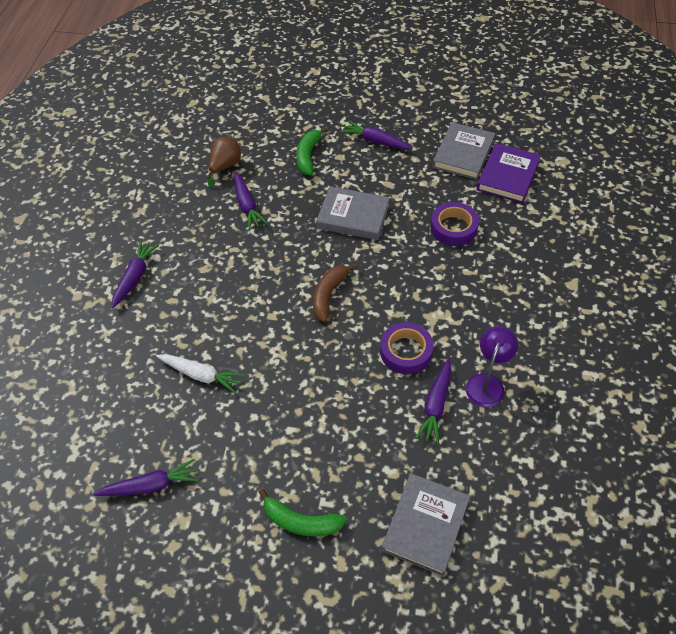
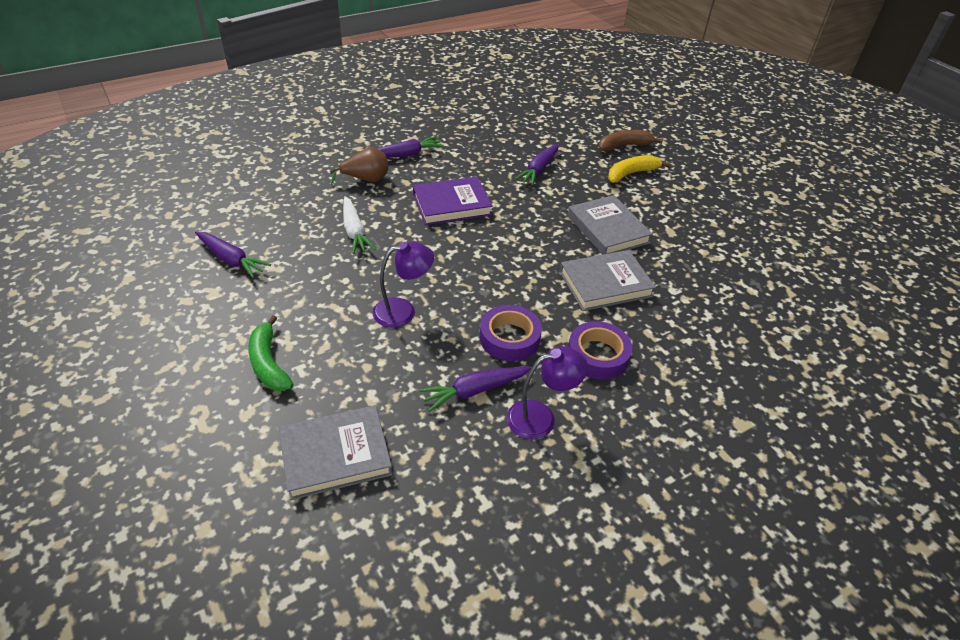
camera: 45 degrees right, 10 degrees down
(225, 166) = (559, 141): brown pear -> brown pear (366, 180)
(308, 156) = (631, 173): green banana -> yellow banana
(322, 398) = (403, 310): none -> purple lamp
(329, 295) = (510, 258): brown banana -> brown banana (624, 146)
(376, 141) = (703, 200): purple carrot -> none
(453, 228) = (684, 297): purple tape -> purple tape (597, 355)
(463, 154) = (774, 259): grey book -> grey book (605, 284)
(507, 176) = (797, 302): purple book -> purple book (451, 205)

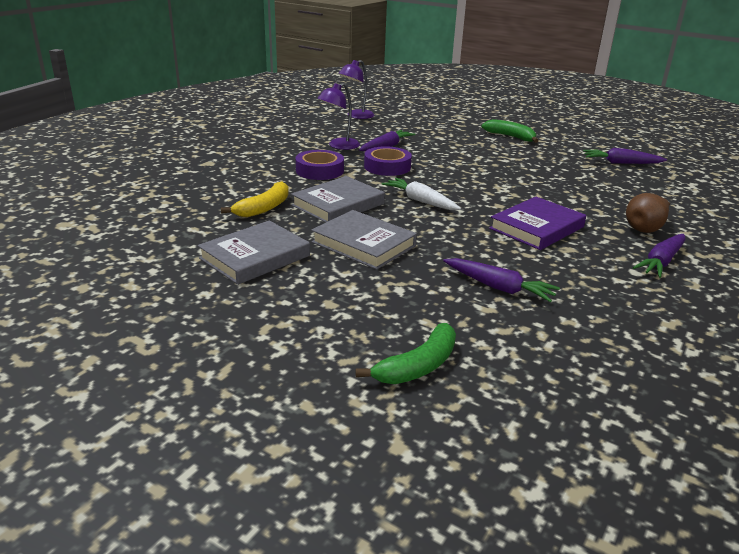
camera: 155 degrees right, 15 degrees down
(335, 455) = (431, 123): grey book -> grey book (255, 257)
(354, 231) = (578, 192): white carrot -> white carrot (420, 201)
(403, 310) = (472, 164): purple lamp -> purple lamp (356, 116)
(538, 170) = (499, 287): purple carrot -> purple carrot turned 120 degrees clockwise
(624, 146) = (418, 366): brown banana -> green banana
(631, 173) = (376, 318): yellow banana -> yellow banana (264, 208)

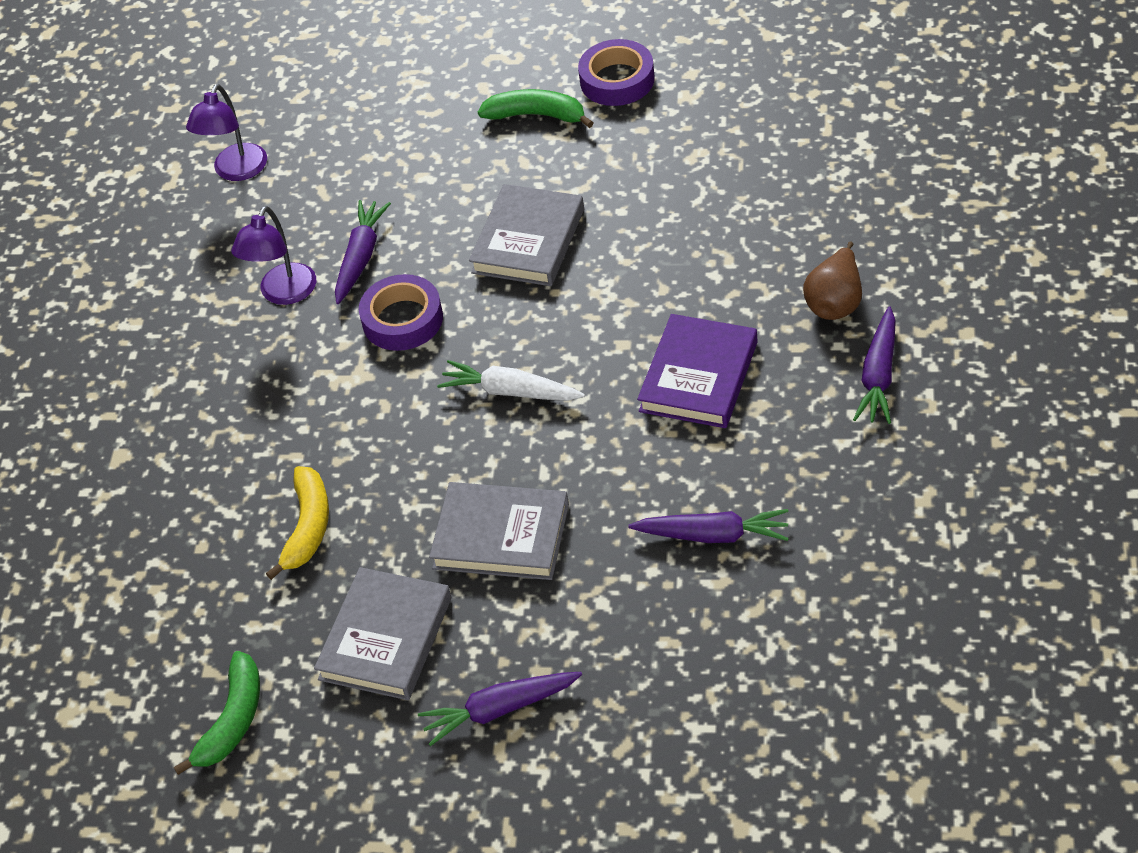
camera: 20 degrees left, 20 degrees up
(319, 170) = (309, 386): purple tape -> purple tape (617, 80)
(338, 205) = (403, 463): grey book -> grey book (528, 241)
(418, 366) = (698, 716): green banana -> green banana (232, 720)
(621, 163) = (740, 122): purple carrot -> purple carrot (499, 710)

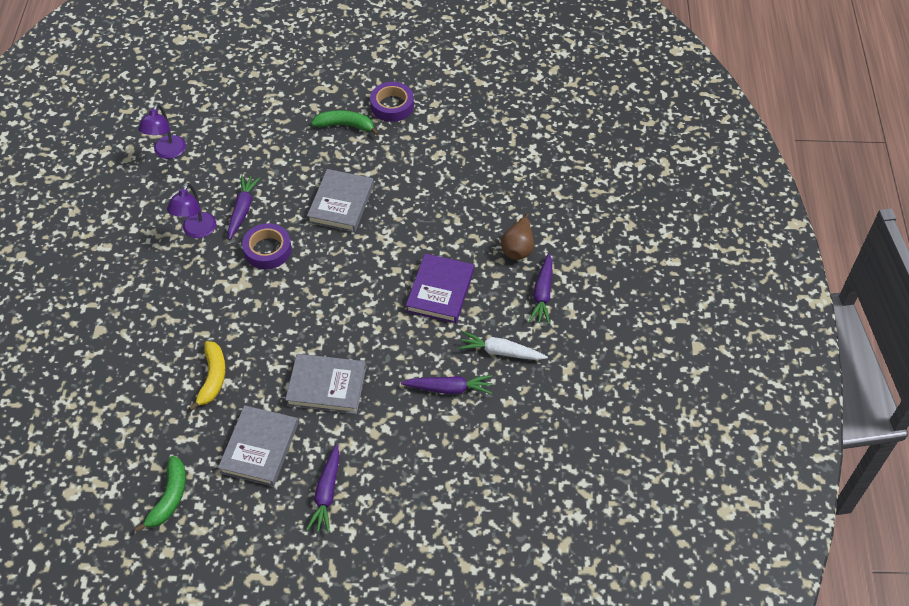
camera: 10 degrees left, 5 degrees up
(499, 710) = (326, 493): purple carrot -> purple carrot turned 60 degrees counterclockwise
(510, 391) = (331, 297): white carrot -> white carrot (500, 352)

